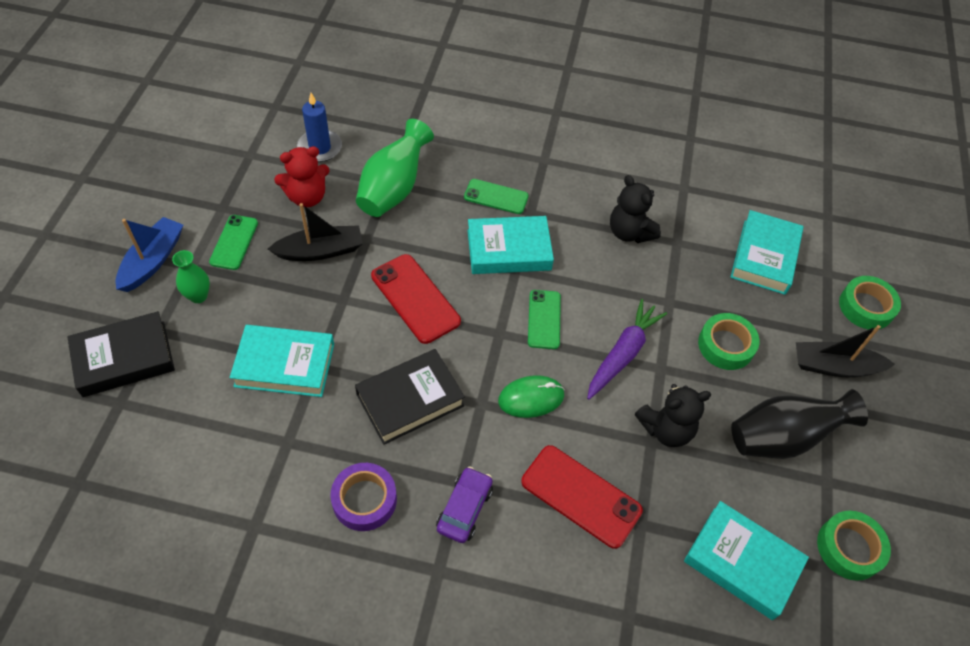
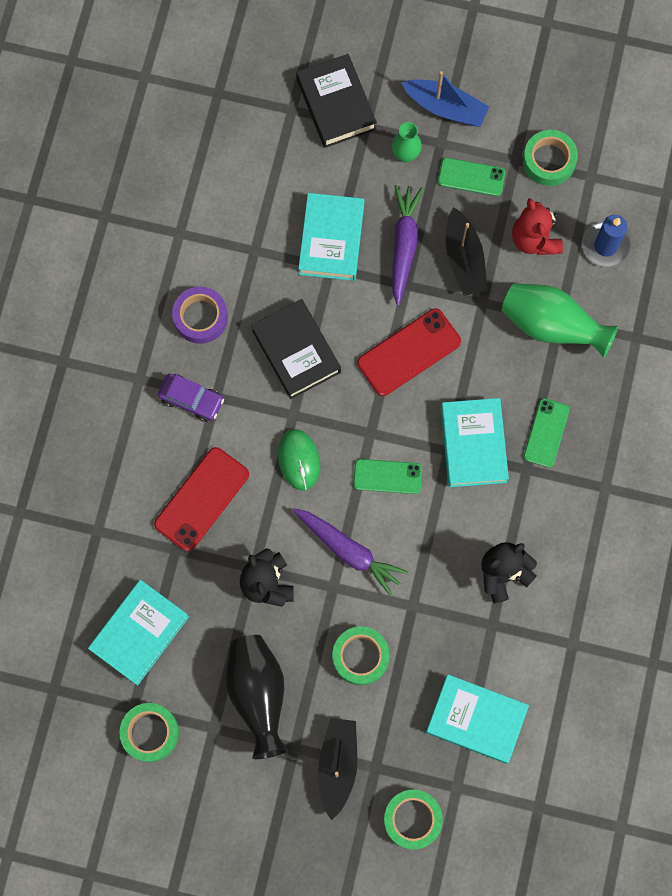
camera: 95 degrees right, 20 degrees up
(228, 183) = (549, 161): none -> green tape
(299, 300) = (404, 245): none -> purple carrot

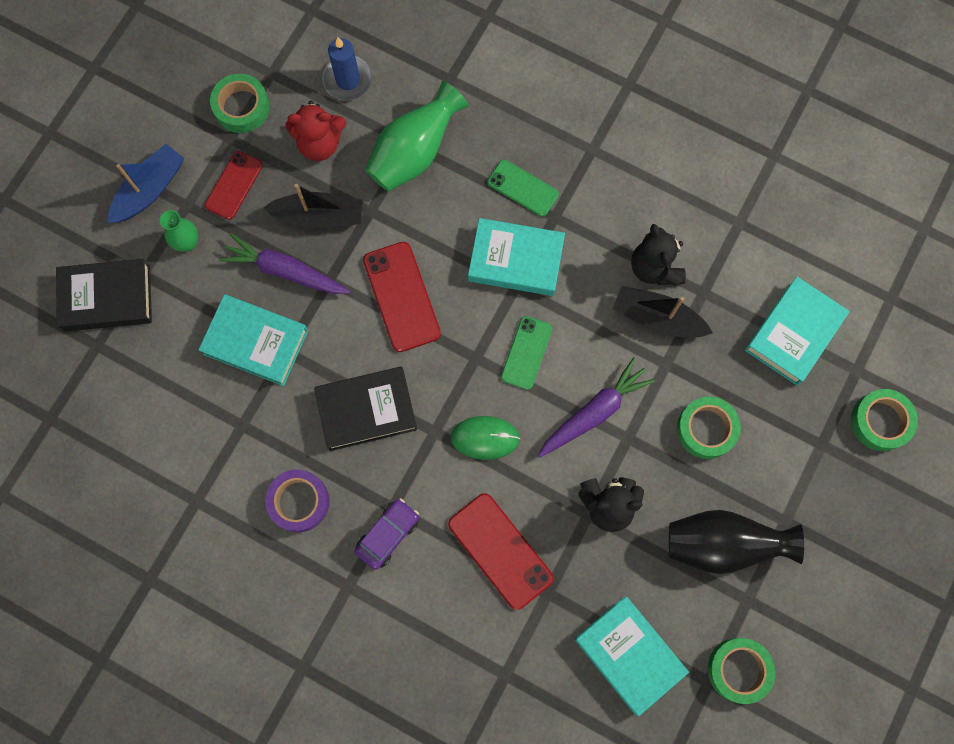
camera: 75 degrees left, 0 degrees up
(337, 765) = (812, 481): black boat -> black boat (657, 318)
(471, 177) = (234, 185): green phone -> red phone

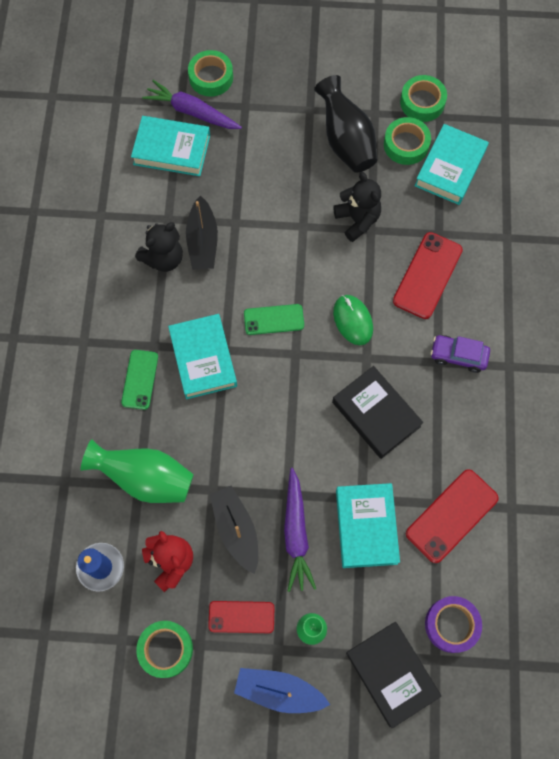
camera: 115 degrees left, 5 degrees down
(299, 501) = (470, 430): purple tape -> purple tape (451, 625)
(401, 297) = (273, 430): red phone -> red phone (451, 516)
(594, 412) = (295, 255): purple carrot -> purple carrot (192, 112)
(706, 429) = (270, 179): green tape -> green tape (406, 144)

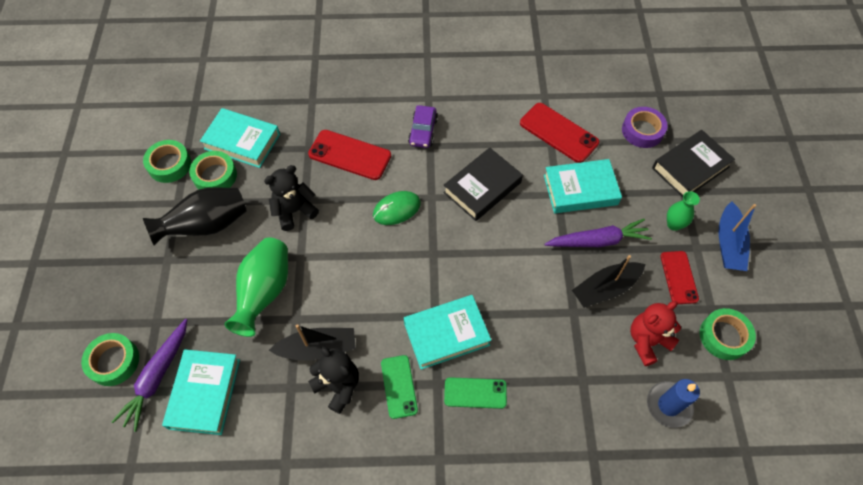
camera: 95 degrees left, 10 degrees down
(145, 478) = (575, 374): green vase -> green vase (265, 292)
(274, 319) = (400, 274): green phone -> green phone (399, 386)

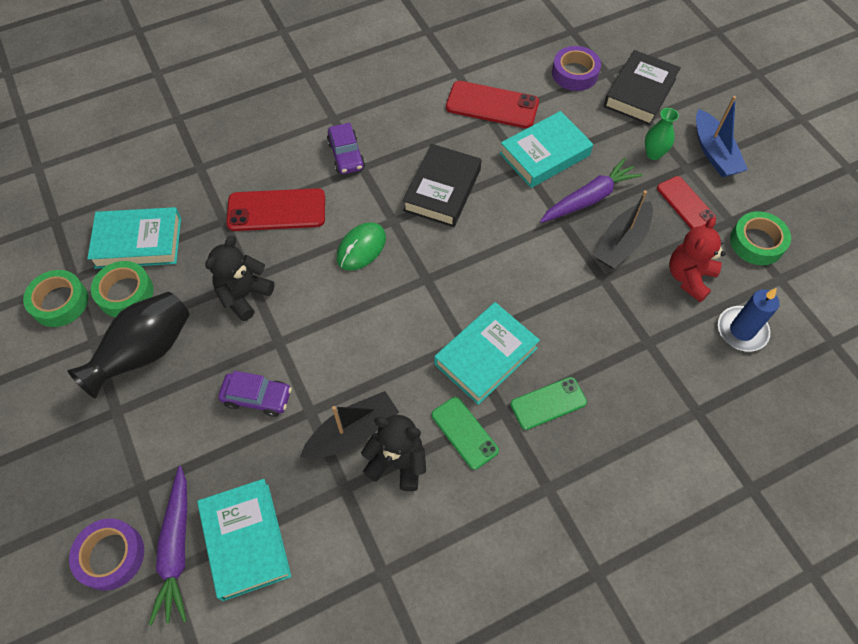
camera: 25 degrees left, 0 degrees up
(114, 361) = (111, 556): green tape -> purple tape
(265, 292) = (257, 397): green vase -> purple car

